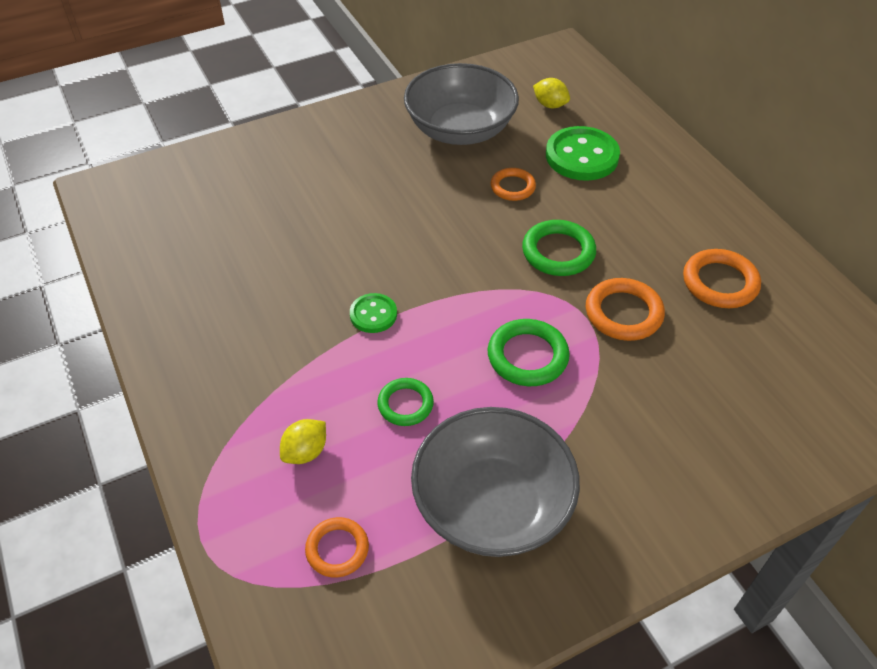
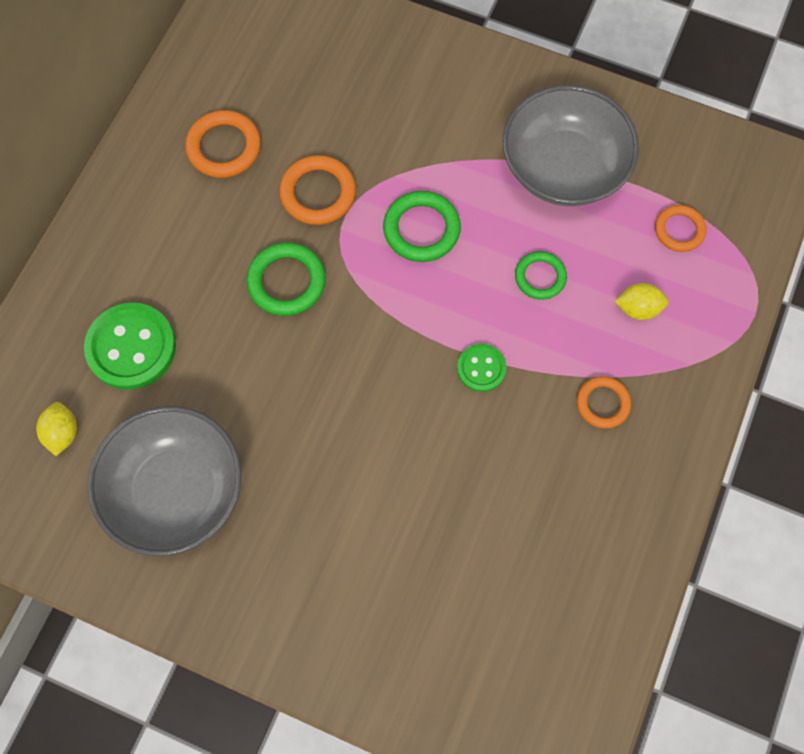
camera: 130 degrees left, 20 degrees up
(512, 187) = (229, 376): orange ring -> orange ring (602, 403)

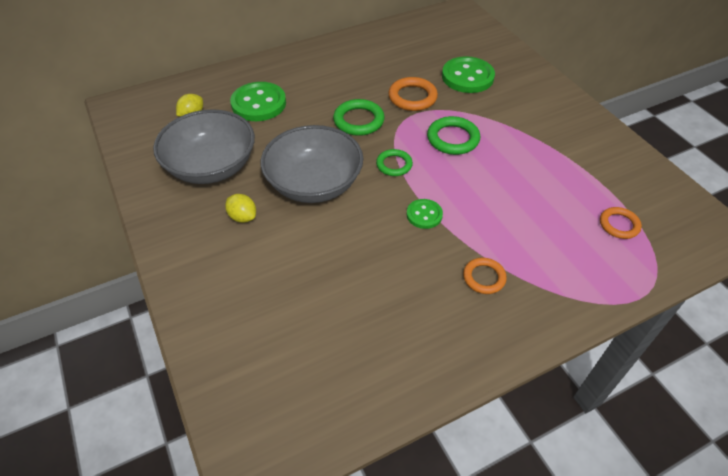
camera: 40 degrees right, 20 degrees down
(224, 147) = (385, 59): orange ring -> none
(355, 107) = (467, 77): none -> green button
(540, 277) = (502, 195): green ring -> green ring (394, 165)
(563, 168) = (565, 157): grey bowl -> grey bowl (314, 184)
(638, 308) = (553, 246): yellow lemon -> yellow lemon (243, 217)

